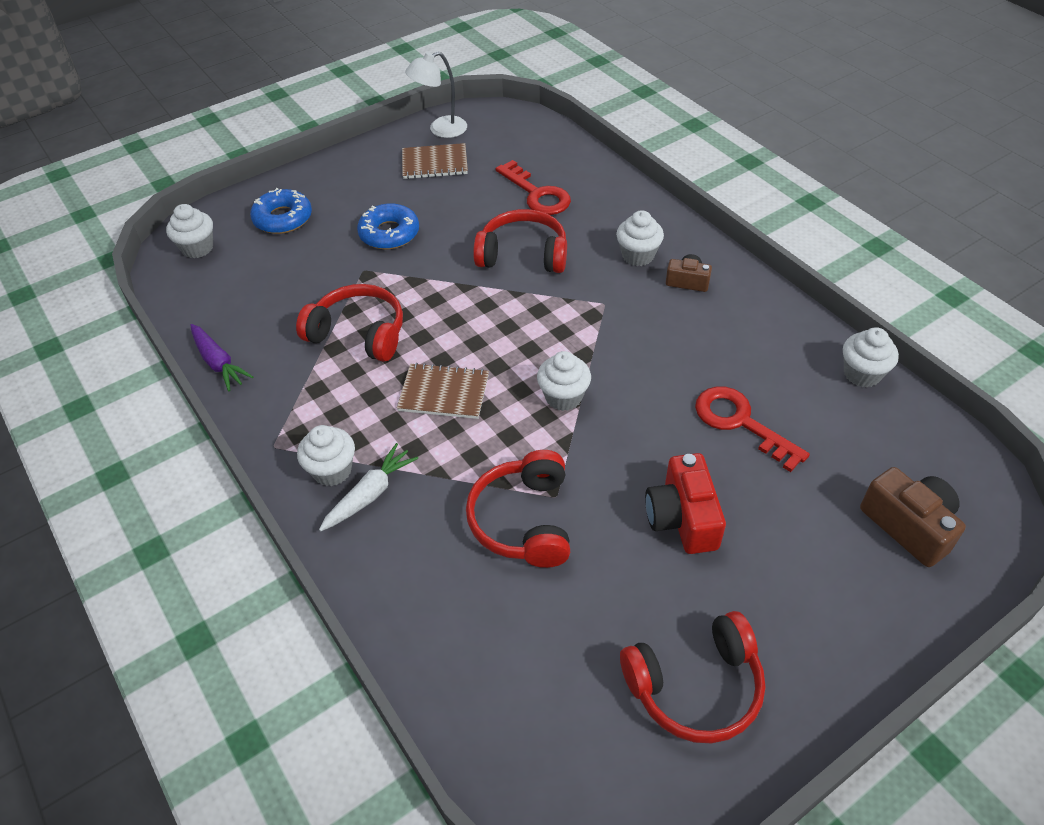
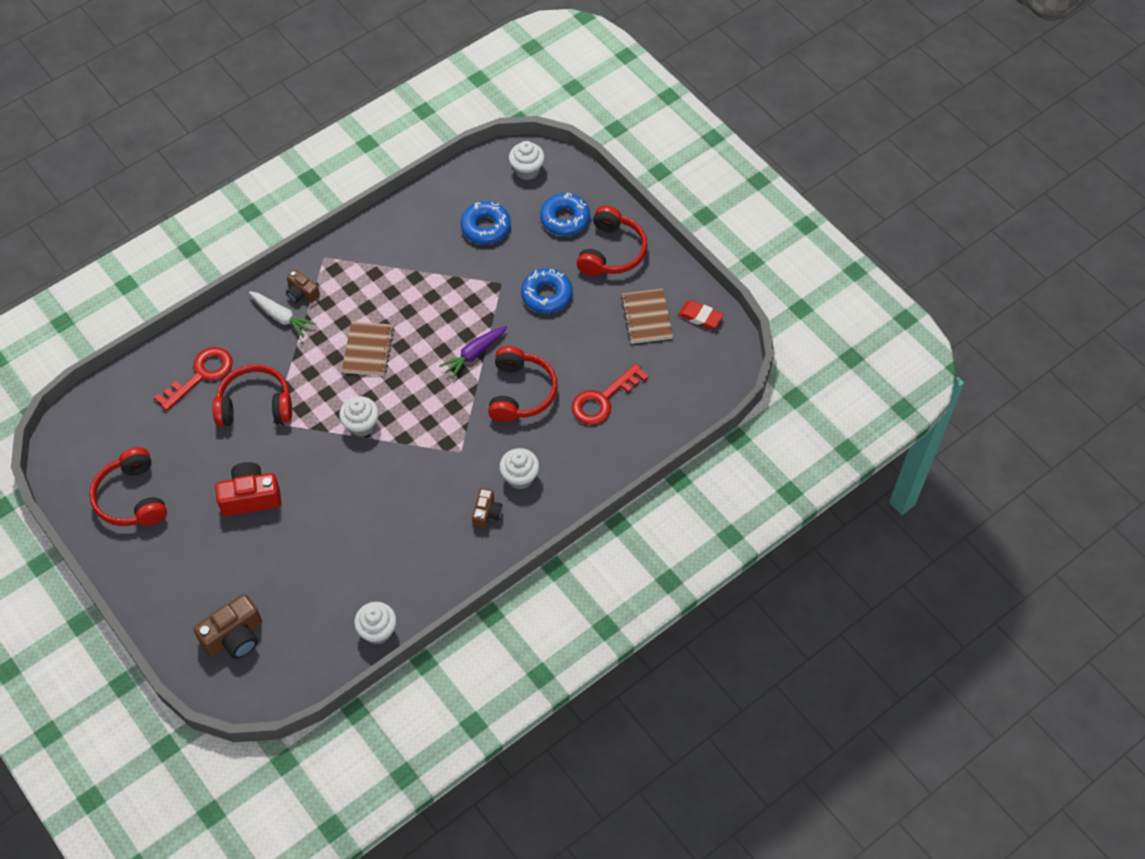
camera: 85 degrees right, 10 degrees up
(218, 362) = (402, 211): purple carrot -> purple carrot (474, 354)
(273, 283) = (486, 227): none -> blue donut
(332, 470) = (302, 293): white cupcake -> brown camera
(359, 333) = (430, 290): red headphones -> red headphones (612, 252)
(440, 130) = (700, 317): white lamp -> red eraser
(741, 423) = (331, 540): red key -> red key (201, 375)

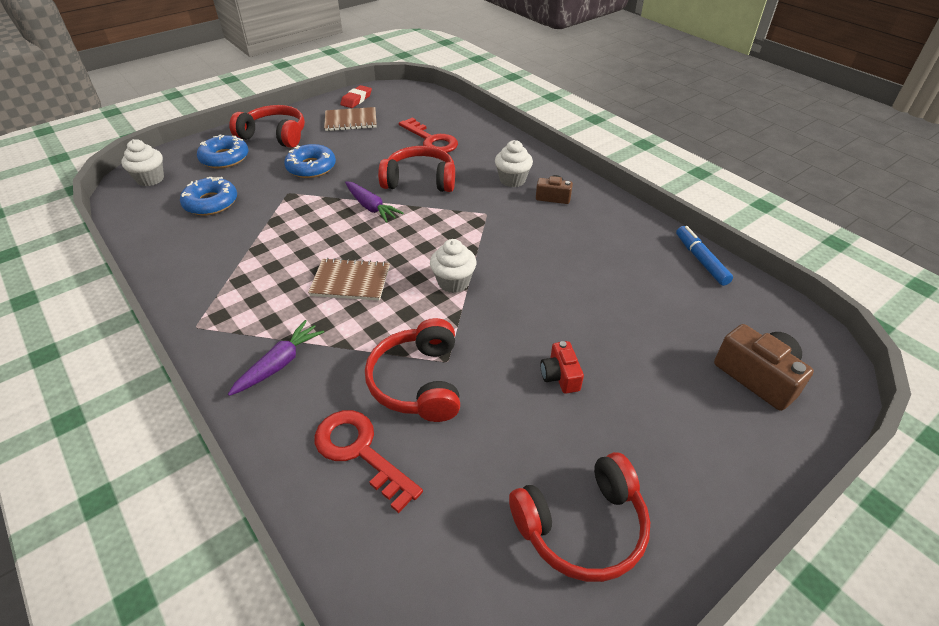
camera: 90 degrees left, 15 degrees down
(250, 497) = (560, 376): red camera -> red camera, size x0.60
(281, 317) = (279, 364): white carrot -> purple carrot
(302, 293) = (246, 345): brown camera -> none
(377, 631) = (700, 260): white cupcake -> blue marker

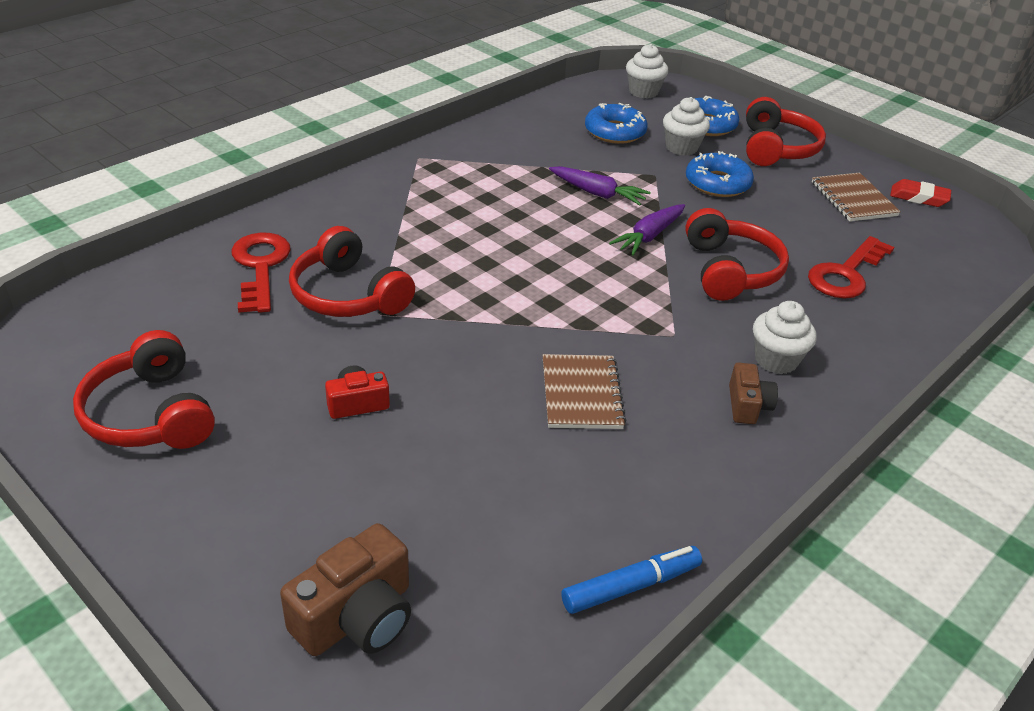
camera: 80 degrees right, 5 degrees down
(279, 364) = (371, 209): purple carrot -> purple carrot (597, 193)
(350, 281) = (501, 236): brown notebook -> brown notebook (581, 394)
(360, 452) = (260, 267): red key -> red key turned 45 degrees counterclockwise
(418, 382) = (348, 295): red headphones -> red headphones turned 120 degrees counterclockwise
(453, 282) = (515, 311): white cupcake -> white cupcake (681, 148)

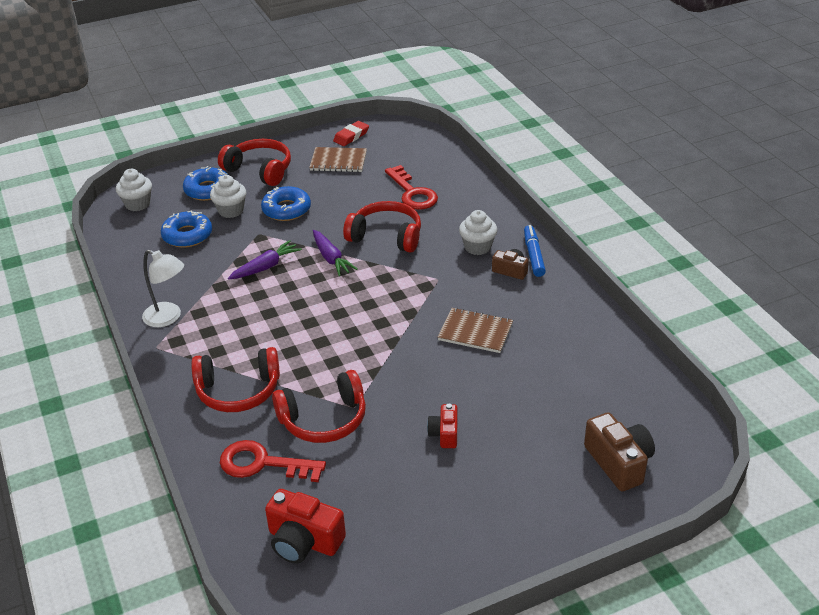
camera: 65 degrees left, 0 degrees up
(143, 323) = (304, 541): none -> red camera
(150, 414) = (413, 543): red headphones -> red headphones (238, 391)
(469, 153) = (168, 318): none -> white lamp
(631, 586) = (626, 353): blue marker -> blue marker (533, 255)

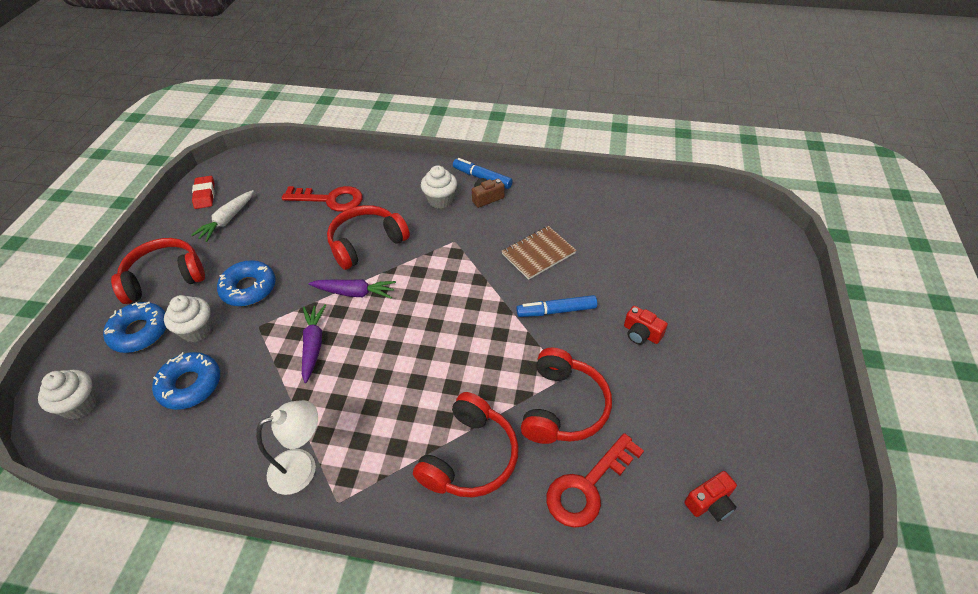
camera: 55 degrees left, 10 degrees up
(304, 541) = (710, 503): red camera -> red camera, size x0.60
(338, 161) = (227, 220): brown notebook -> white carrot
(419, 372) = (556, 311): none -> blue marker
(619, 462) = (737, 254): brown camera -> none

